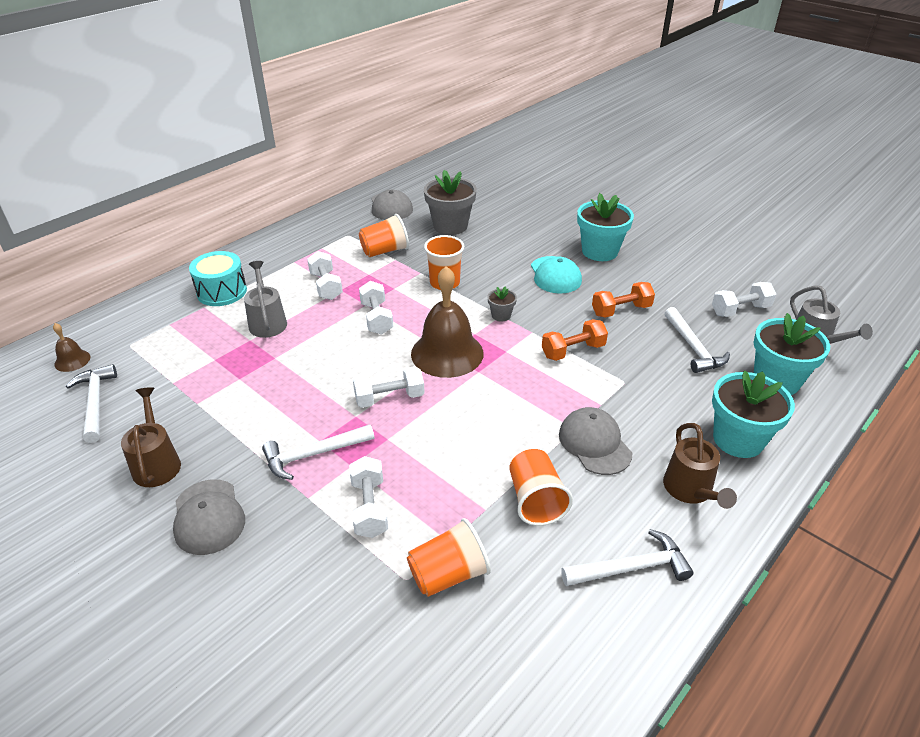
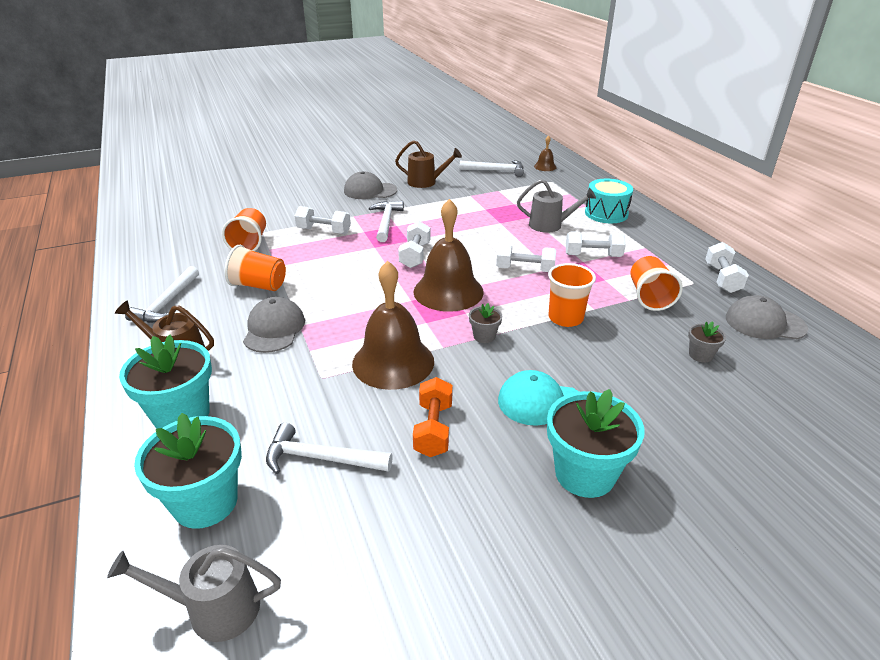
camera: 115 degrees right, 5 degrees down
(450, 226) = (700, 355): grey flower pot -> grey flower pot, size x0.48
(573, 351) = (393, 362): orange dumbbell -> brown bell
(594, 443) = (274, 329): grey cap -> grey cap turned 90 degrees counterclockwise
(740, 310) = (347, 562): white dumbbell -> white dumbbell (722, 278)

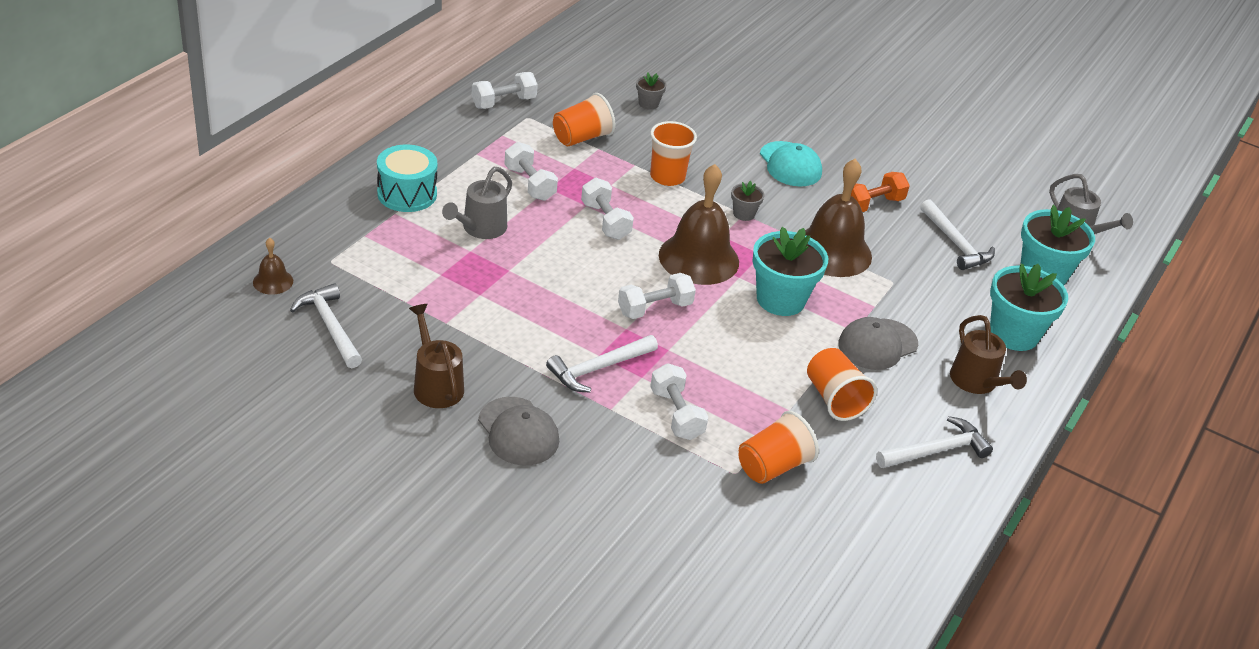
camera: 130 degrees left, 5 degrees up
(550, 225) = (480, 229): grey watering can -> grey watering can turned 120 degrees counterclockwise
(584, 474) = (832, 134): turquoise flower pot -> turquoise flower pot (780, 299)
(765, 323) = (565, 78): grey cap -> none

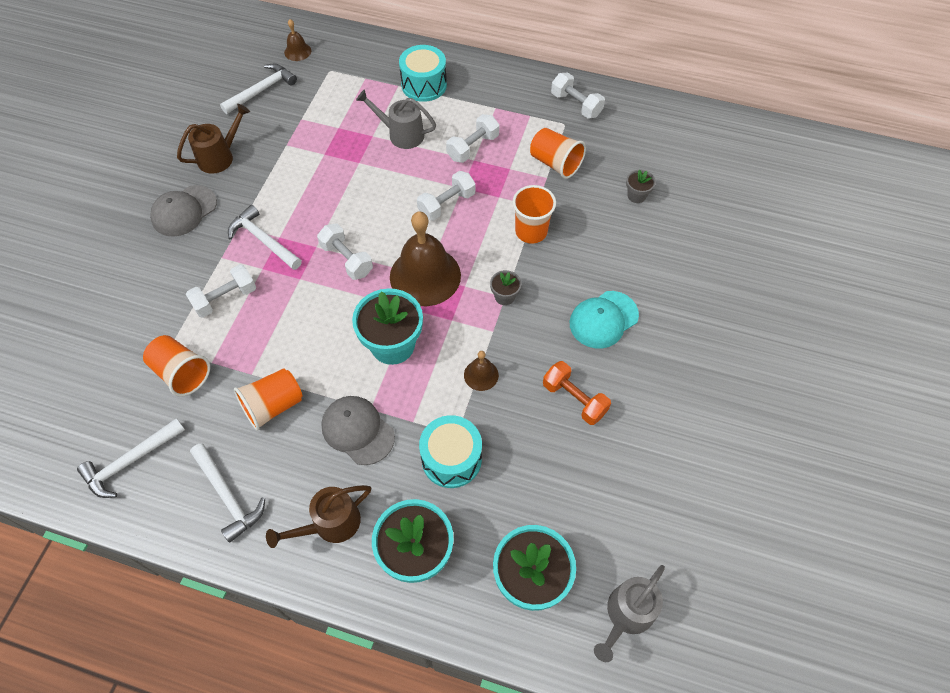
camera: 80 degrees right, 20 degrees up
(832, 251) = (481, 375): brown bell -> brown bell, size x0.46
(920, 291) = (451, 459): none -> turquoise drum
(955, 243) = (545, 485): white hammer -> white hammer (130, 461)

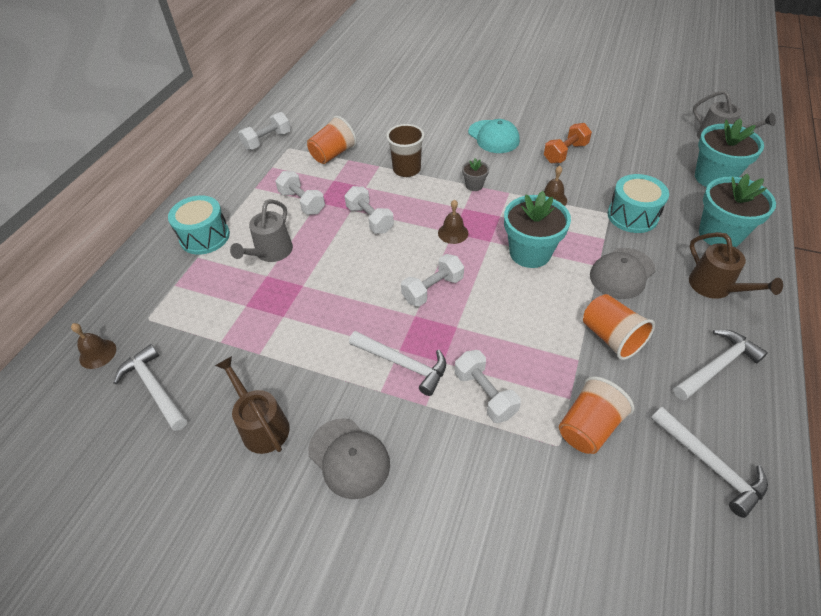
camera: 85 degrees left, 10 degrees down
(263, 240) = (403, 364): white hammer -> white hammer turned 105 degrees counterclockwise
(425, 276) = (453, 233): brown bell -> brown bell, size x0.46
(531, 231) = (406, 169): orange cup -> brown cup
(636, 195) = (375, 116): grey flower pot -> none

